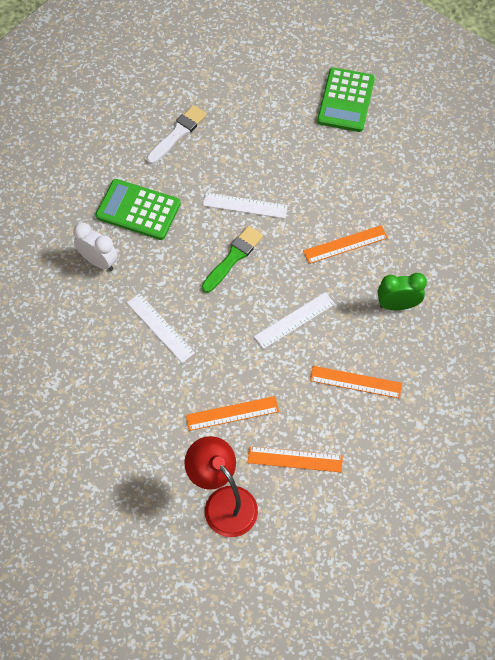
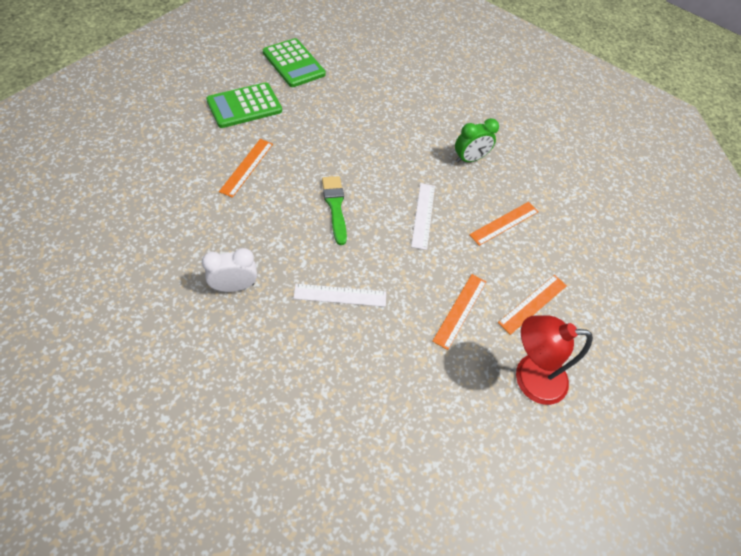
camera: 55 degrees left, 5 degrees down
(138, 210) = (225, 226): green calculator -> green calculator (244, 106)
(178, 133) = (196, 153): white brush -> none
(245, 205) = (303, 167): white ruler -> none
(345, 244) = (396, 146): orange ruler -> orange ruler (247, 167)
(397, 305) = (469, 159): green clock -> green clock turned 150 degrees counterclockwise

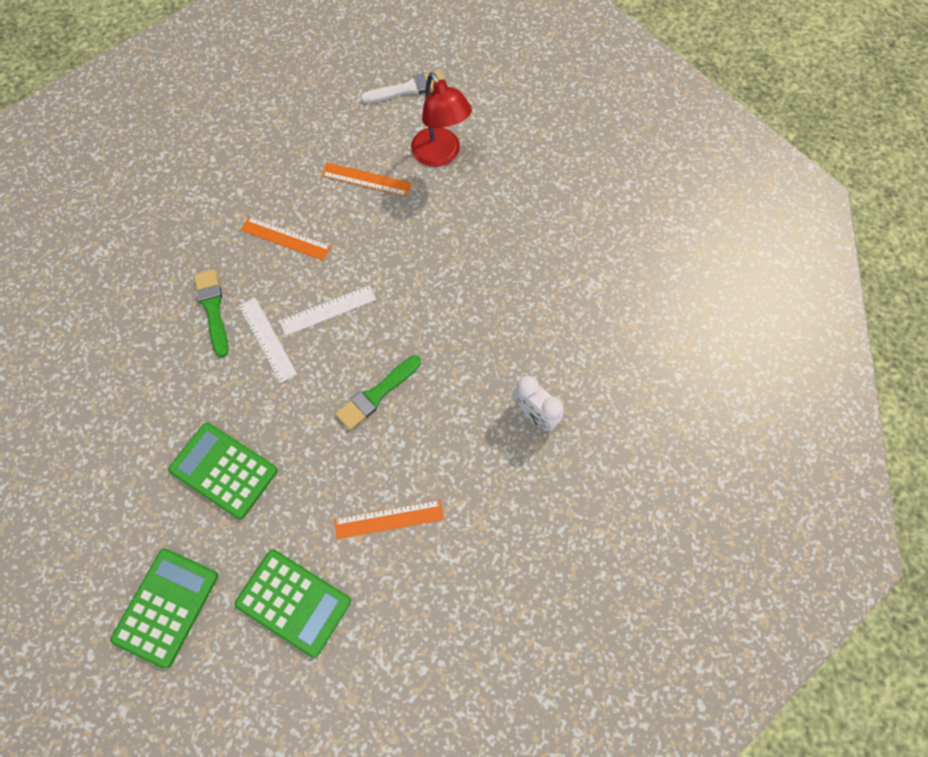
camera: 115 degrees left, 10 degrees up
(340, 295) = (474, 325): white ruler -> white ruler (267, 339)
(349, 115) = (224, 470): none -> green calculator
(460, 310) = (416, 228): orange ruler -> none
(469, 159) = (213, 309): green clock -> green brush
(628, 398) = (407, 89): none -> white brush

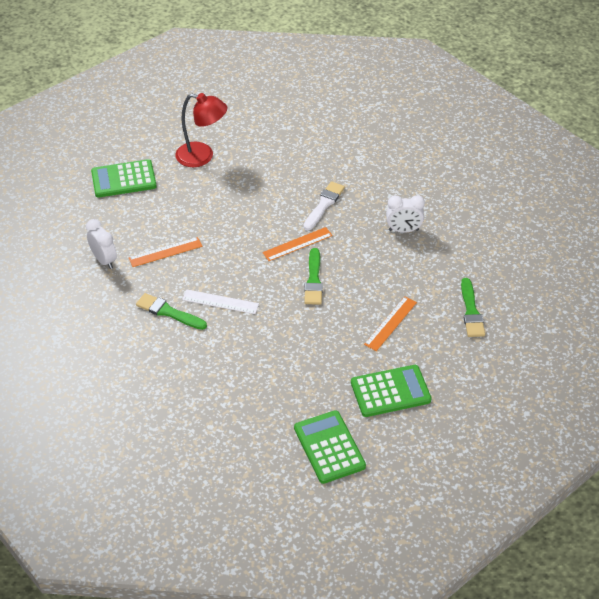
camera: 45 degrees left, 20 degrees down
(224, 470) = (278, 372): green calculator -> green calculator (123, 179)
(227, 201) = (104, 260): none -> white clock
(328, 310) = (236, 265): white ruler -> none
(366, 179) = (174, 195): orange ruler -> orange ruler (297, 244)
(407, 89) = (139, 139): white brush -> white brush (324, 204)
(486, 587) = (471, 311): none -> green brush

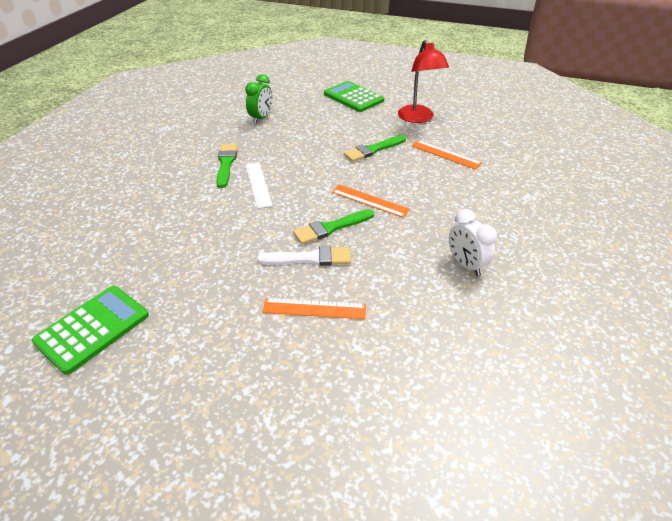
camera: 60 degrees right, 5 degrees down
(104, 260) = (261, 118): white clock -> green clock
(165, 252) = (293, 139): orange ruler -> orange ruler (445, 154)
(324, 204) = (438, 197): white brush -> white brush (309, 258)
(390, 391) = (204, 350): green calculator -> none
(471, 311) = (393, 381): green brush -> green brush (373, 150)

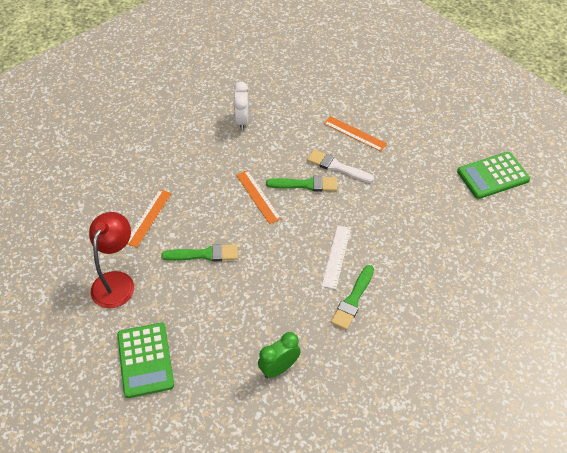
camera: 150 degrees left, 10 degrees up
(445, 154) = (148, 217): orange ruler -> orange ruler turned 45 degrees clockwise

